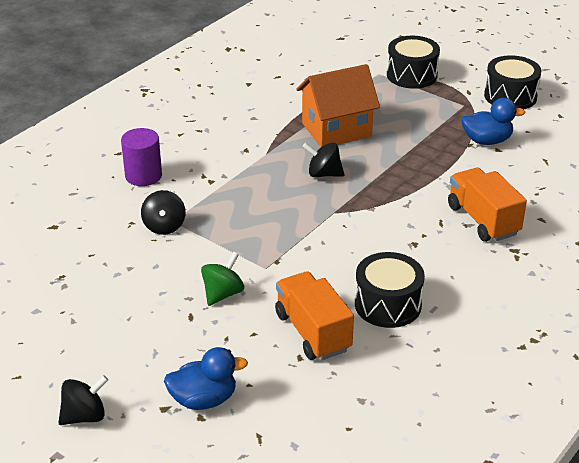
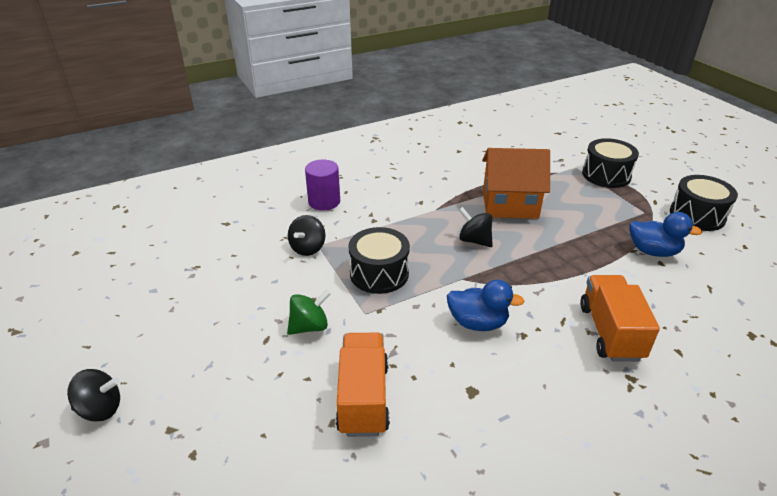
camera: 25 degrees right, 0 degrees up
(204, 399) = (210, 435): blue duck -> blue duck (478, 323)
(387, 304) = (457, 394): black drum -> black drum (379, 273)

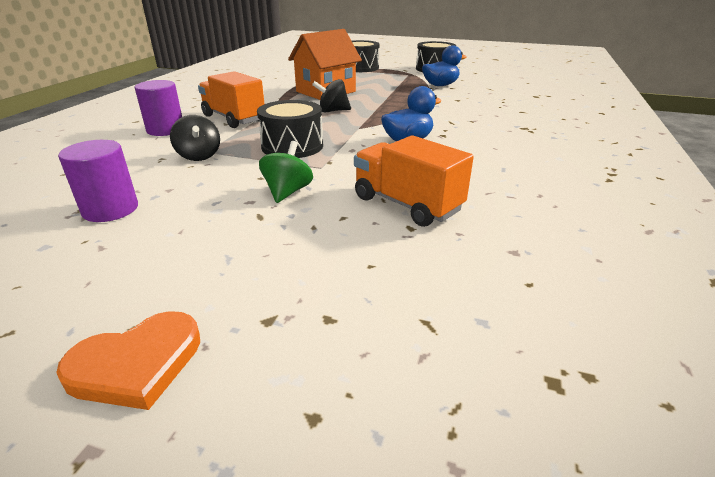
camera: 45 degrees left, 5 degrees down
(100, 409) = (137, 364): black spinning top -> orange heart
(208, 276) = (110, 209): none -> purple cylinder
(610, 332) = (481, 117): orange truck -> orange truck (233, 118)

